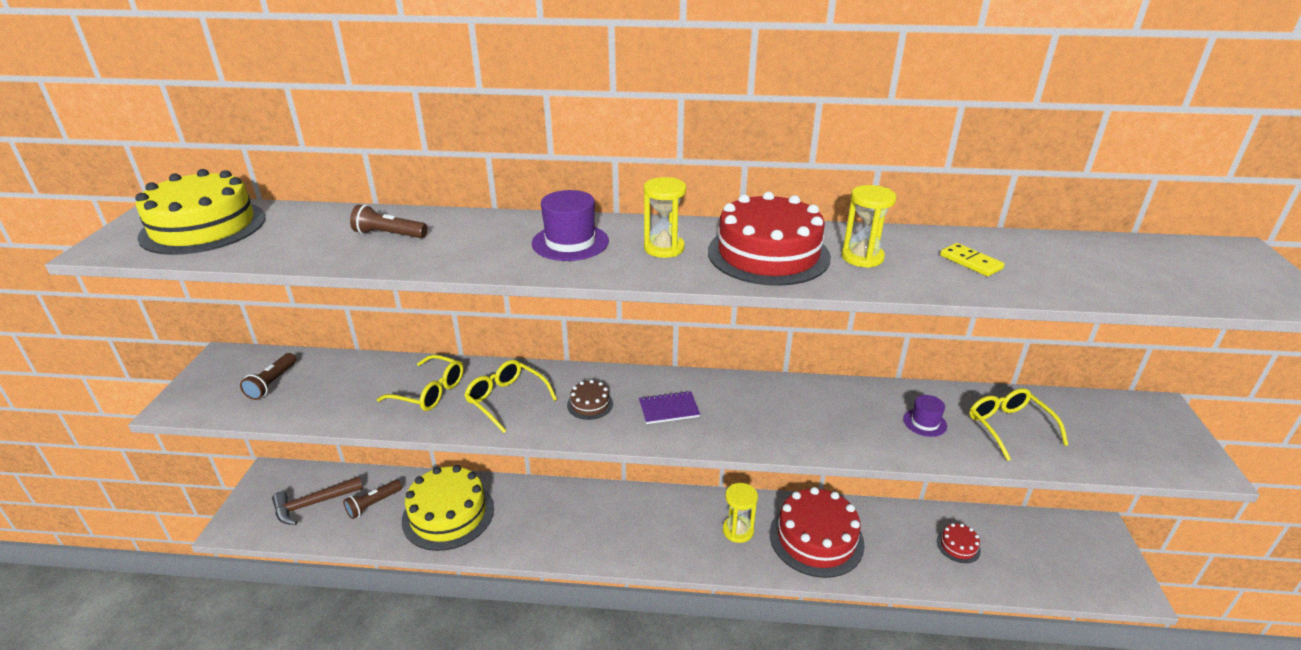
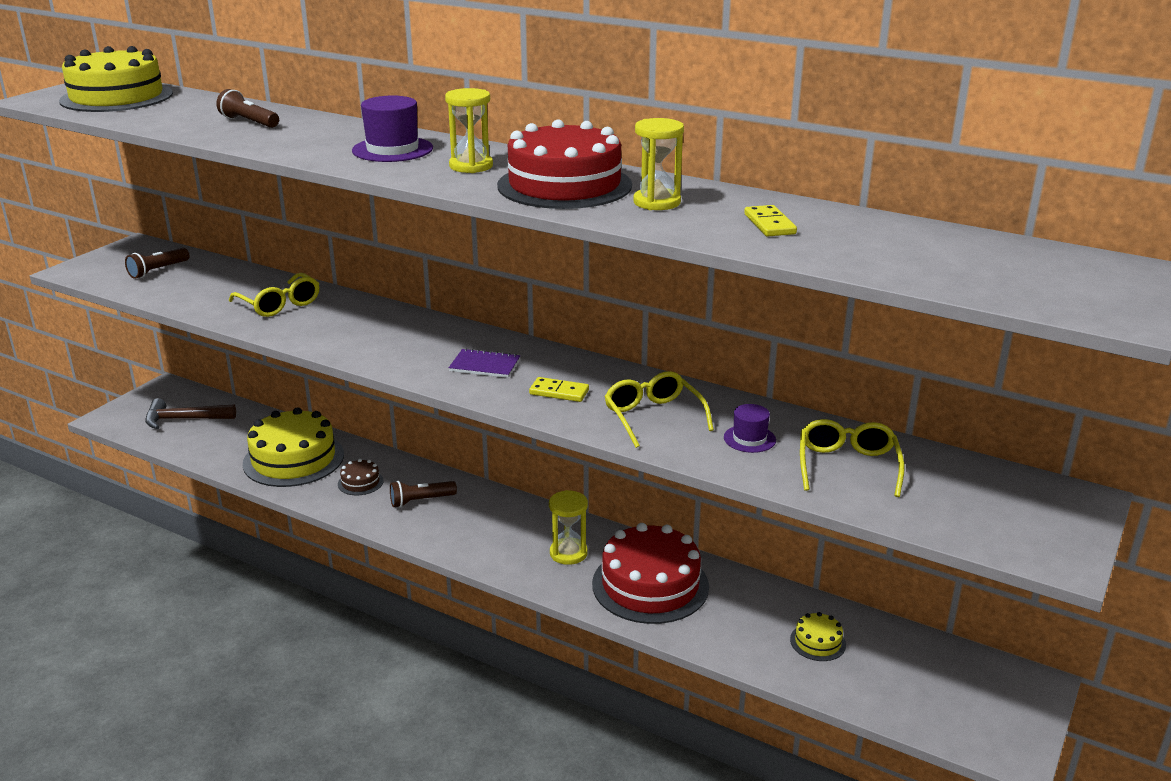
camera: 25 degrees right, 5 degrees down
(373, 504) = (234, 433): brown flashlight -> brown flashlight (421, 501)
(506, 399) = (340, 324): yellow glasses -> yellow glasses (653, 417)
(590, 404) = (413, 345): brown cake -> brown cake (360, 482)
(751, 419) = (559, 392): none -> yellow domino
(958, 546) = (818, 642): red cake -> yellow cake

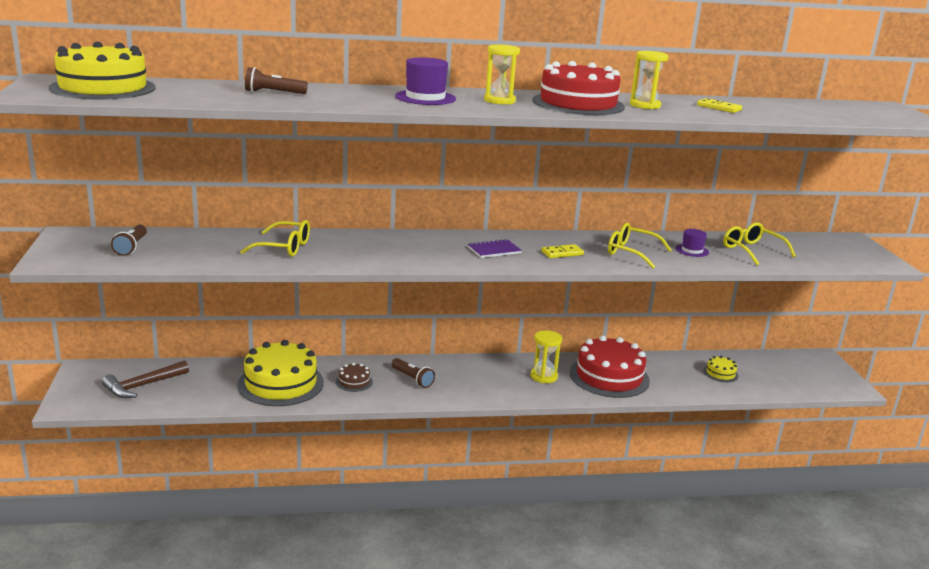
camera: 40 degrees left, 5 degrees down
(421, 501) = (412, 379): brown flashlight -> brown flashlight turned 75 degrees counterclockwise

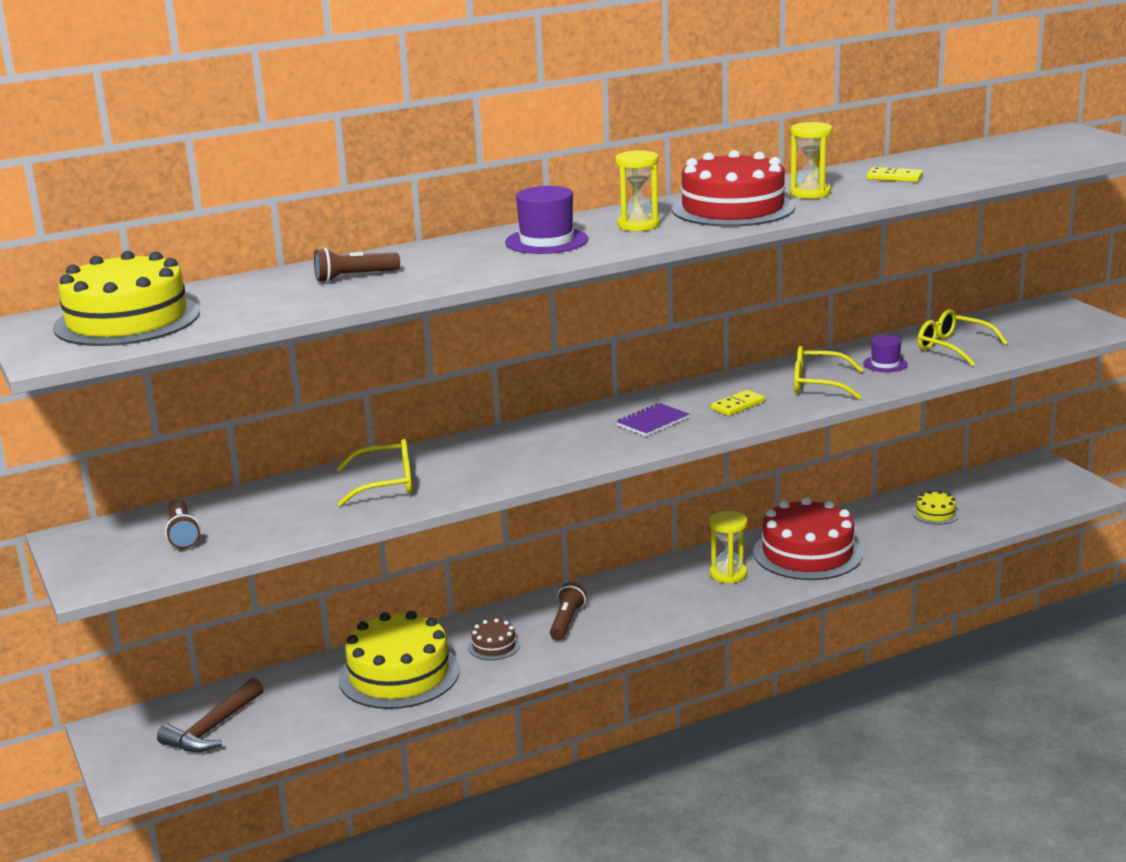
camera: 15 degrees left, 0 degrees up
(412, 379) = (566, 622): brown flashlight -> brown flashlight turned 105 degrees counterclockwise

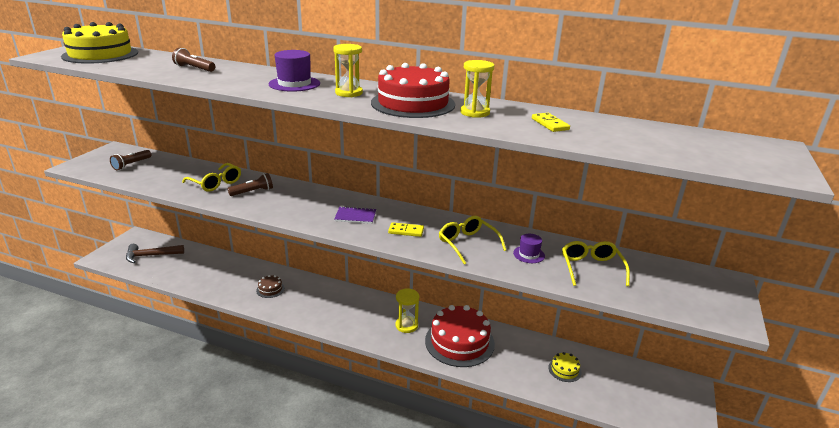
camera: 45 degrees right, 5 degrees up
(399, 674) = (225, 277): yellow cake -> none
(566, 622) = (310, 298): brown flashlight -> brown flashlight (252, 192)

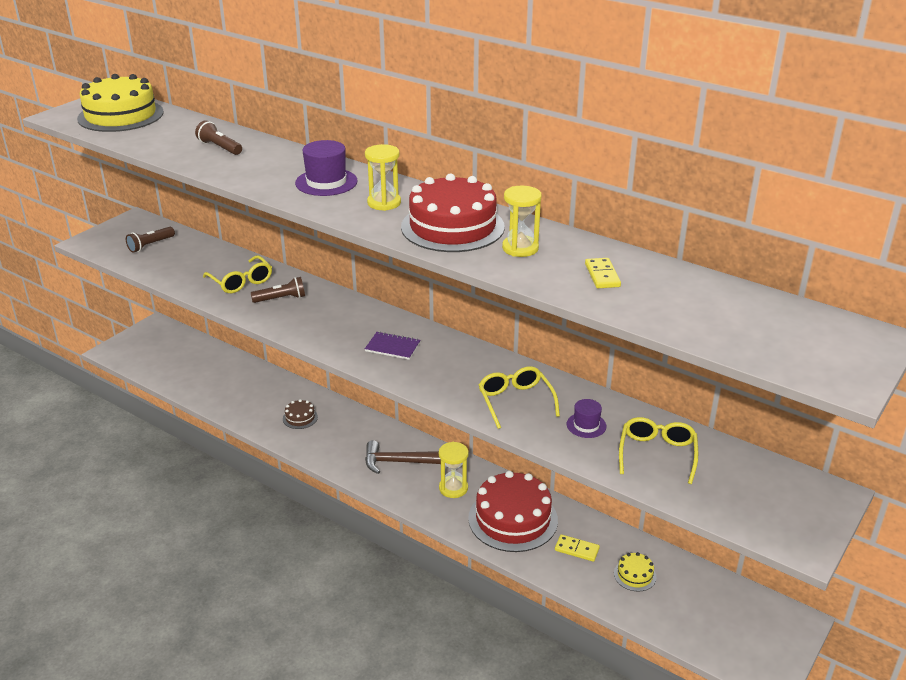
camera: 15 degrees right, 5 degrees up
(150, 256) = (169, 355): brown hammer -> brown hammer (397, 462)
(406, 231) = (446, 375): yellow domino -> yellow domino (576, 549)

